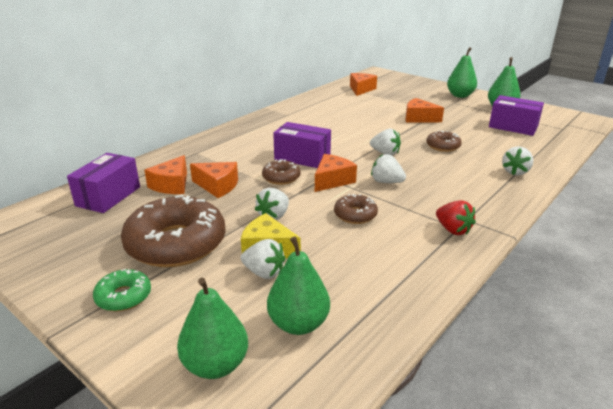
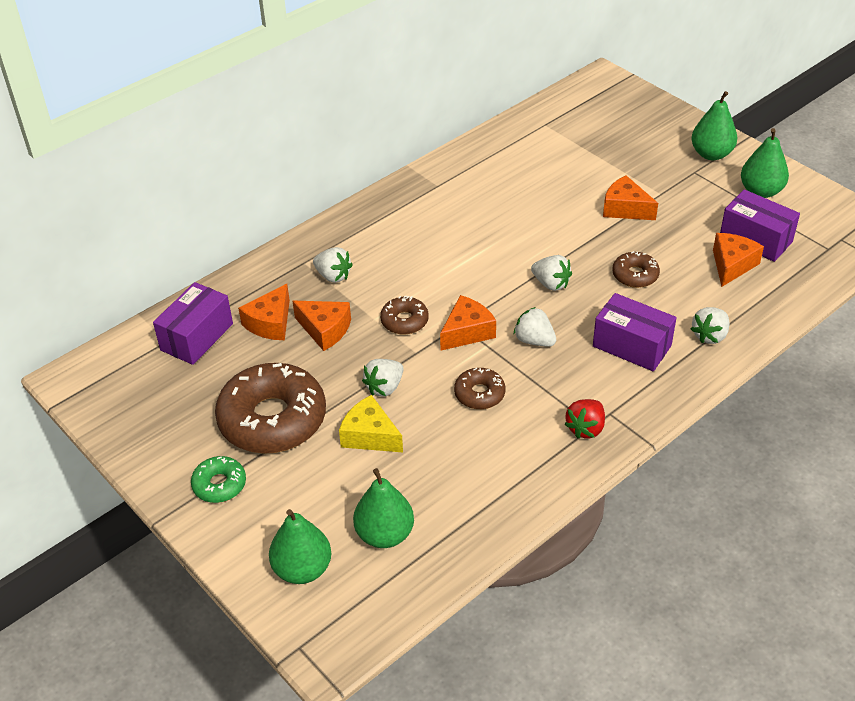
camera: 10 degrees right, 15 degrees up
(264, 273) = (361, 469): white strawberry -> white strawberry (333, 276)
(302, 157) = (438, 284): purple box -> purple box (632, 346)
(361, 89) = (562, 127): orange cheese -> orange cheese (732, 265)
(453, 230) = (585, 428): red strawberry -> red strawberry turned 60 degrees clockwise

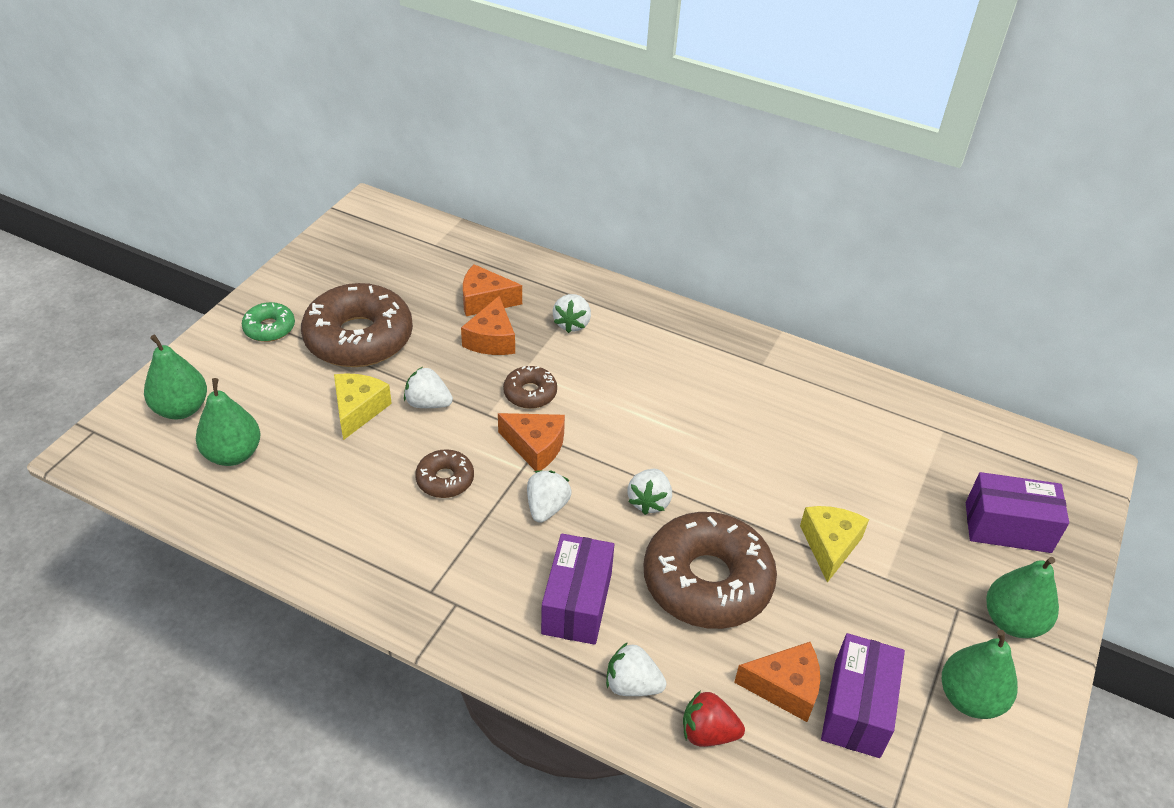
camera: 65 degrees right, 0 degrees up
(197, 337) = (446, 260): purple box -> purple box (1007, 527)
(585, 428) = (424, 585): red strawberry -> red strawberry (708, 733)
(625, 208) = (830, 545): orange cheese -> yellow cheese
(635, 275) = (707, 581): brown donut -> brown donut, size x2.10

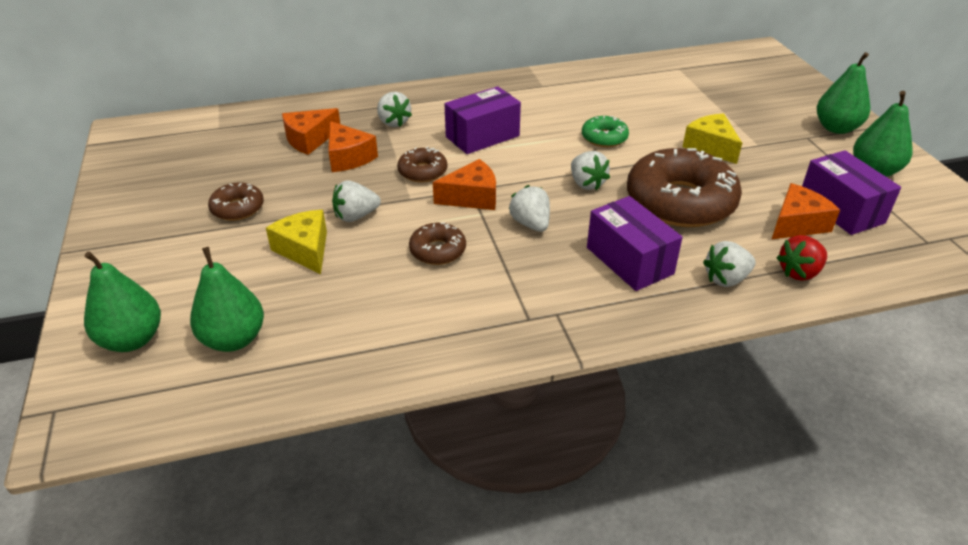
camera: 40 degrees left, 5 degrees down
(269, 328) = (142, 242): green donut -> green donut (604, 138)
(359, 338) = (237, 208): brown donut -> brown donut, size x0.48
(1007, 527) = (771, 92): purple box -> purple box (482, 136)

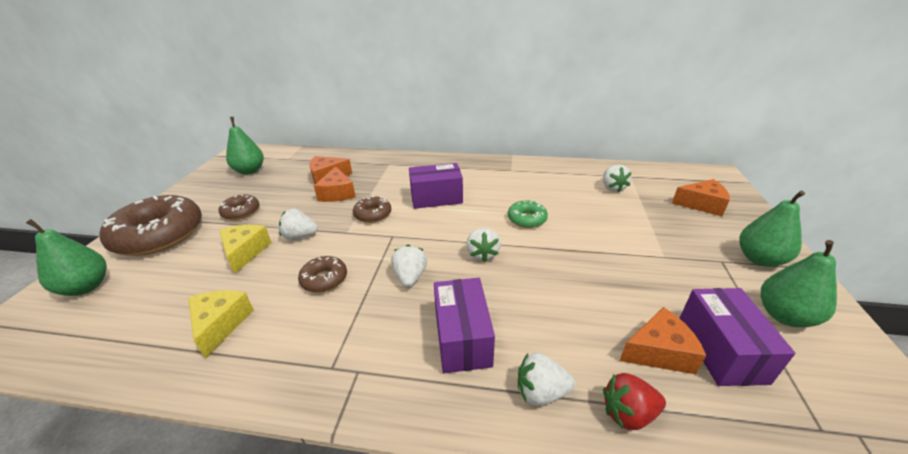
camera: 25 degrees right, 5 degrees down
(234, 339) = (133, 308): green pear -> green pear (250, 171)
(393, 122) = (387, 176): white strawberry -> white strawberry (612, 188)
(472, 197) = (387, 242): orange cheese -> orange cheese (702, 204)
(680, 201) = (551, 292): brown donut -> brown donut (159, 235)
(711, 147) = (616, 247): yellow cheese -> yellow cheese (221, 324)

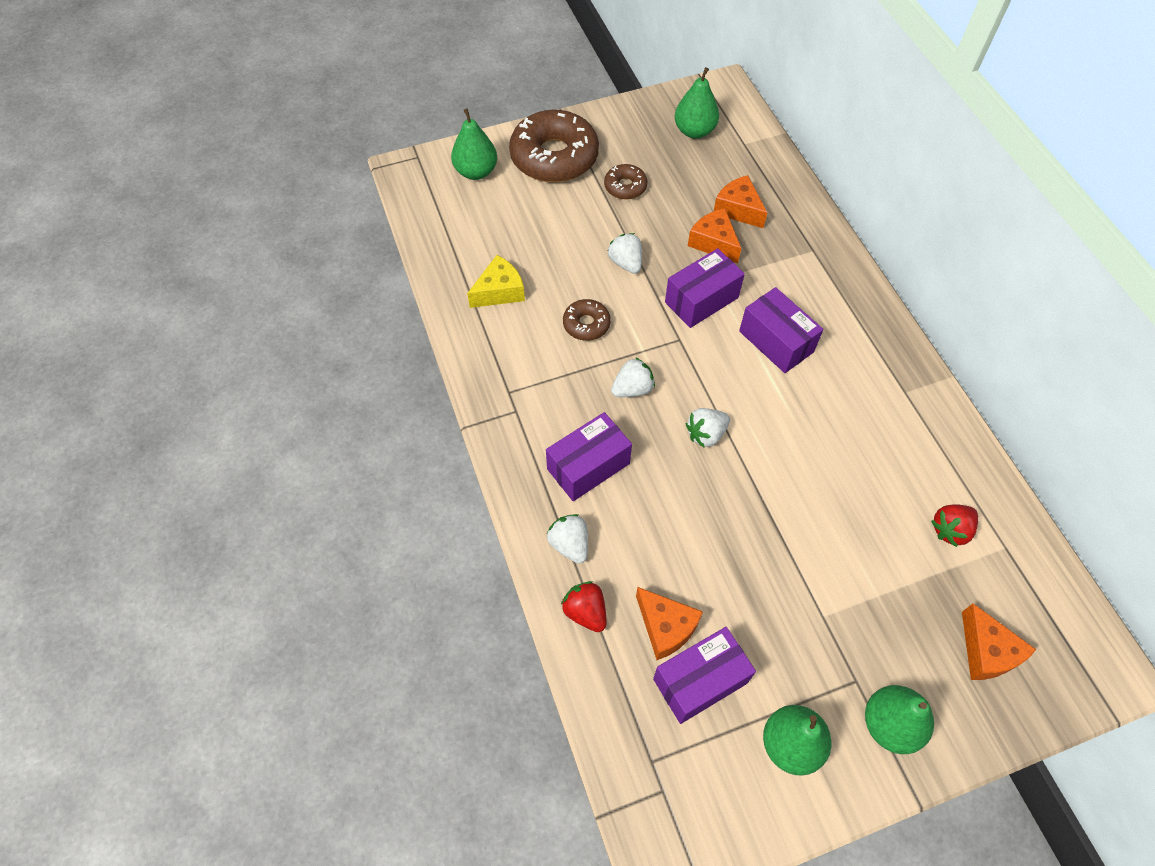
camera: 60 degrees right, 25 degrees up
(245, 252) = (578, 239): yellow cheese -> none
(337, 193) = (714, 242): orange cheese -> orange cheese turned 90 degrees clockwise
(373, 214) = (701, 300): brown donut -> purple box
(527, 219) = (799, 452): green donut -> none
(612, 188) = (950, 530): white strawberry -> red strawberry

